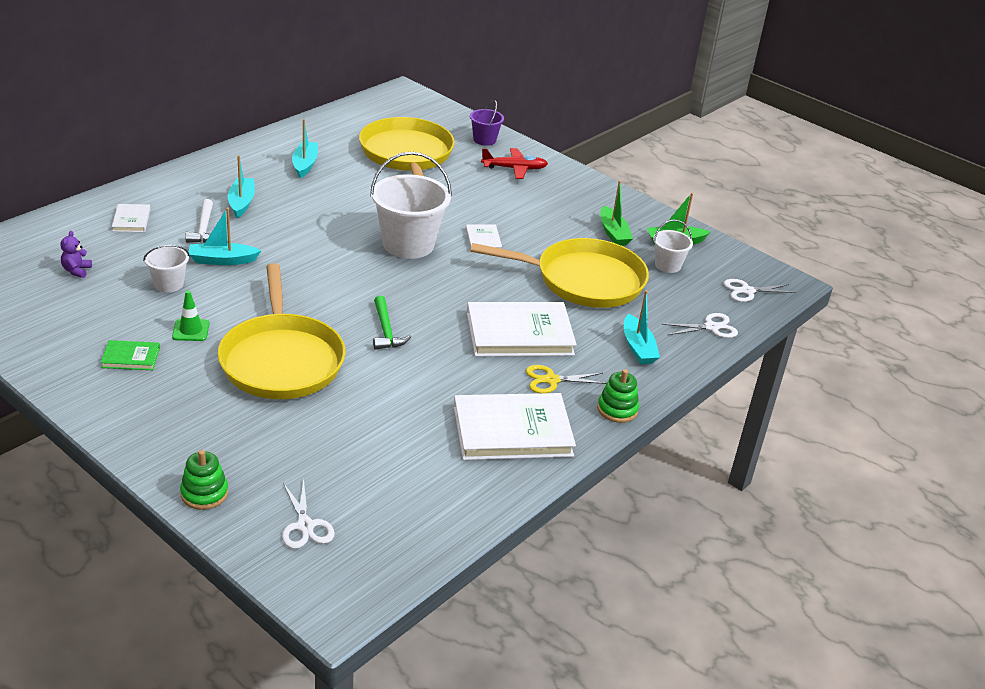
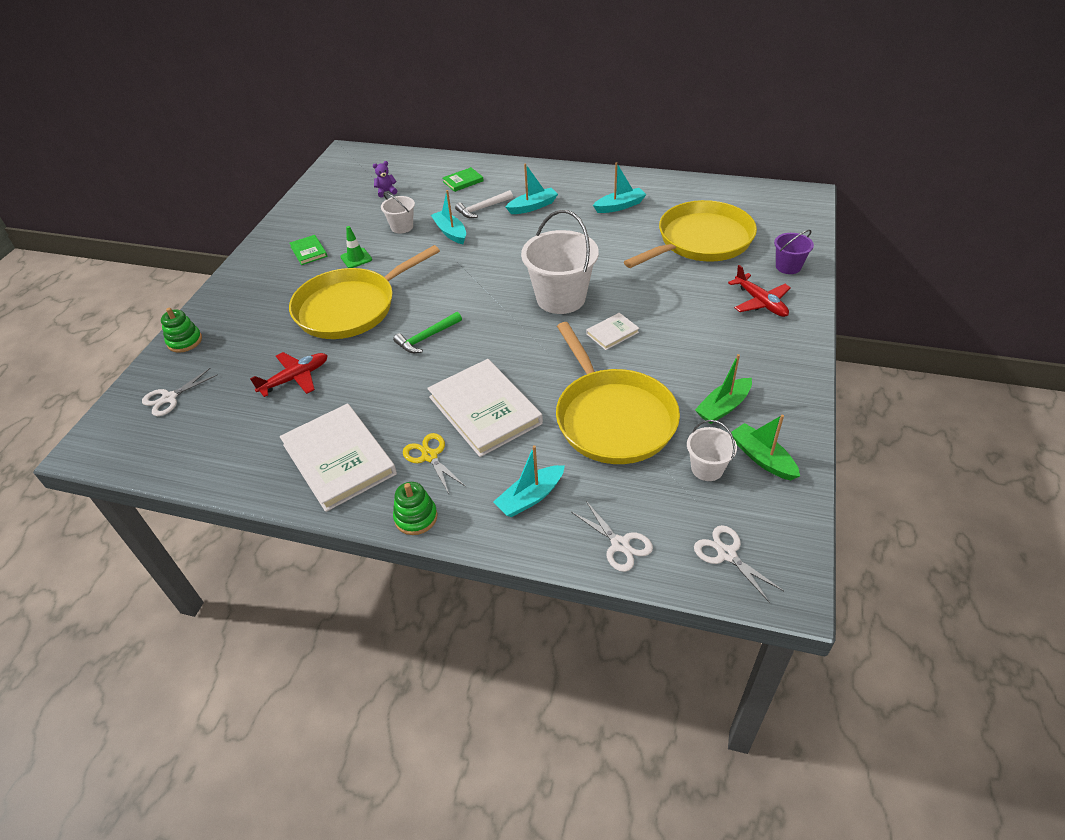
camera: 70 degrees right, 10 degrees up
(131, 220) = (463, 181): white book -> green book
(364, 427) = (295, 378): none -> red plane

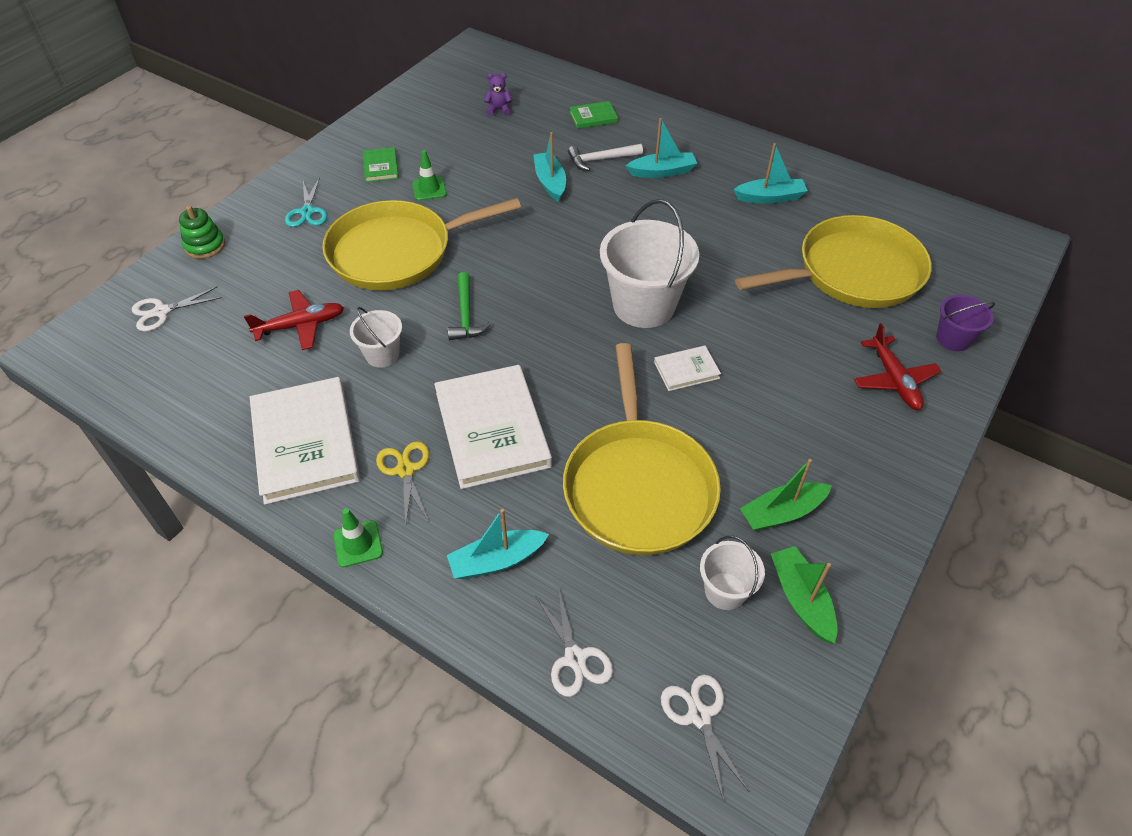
camera: 15 degrees right, 5 degrees up
(262, 297) = (307, 212): none -> turquoise scissors
(402, 227) = (497, 161): white bucket -> white bucket (382, 355)
(416, 517) = (358, 544): green stacking toy -> green traffic cone
(427, 337) = (466, 314): green hammer -> green hammer turned 75 degrees counterclockwise

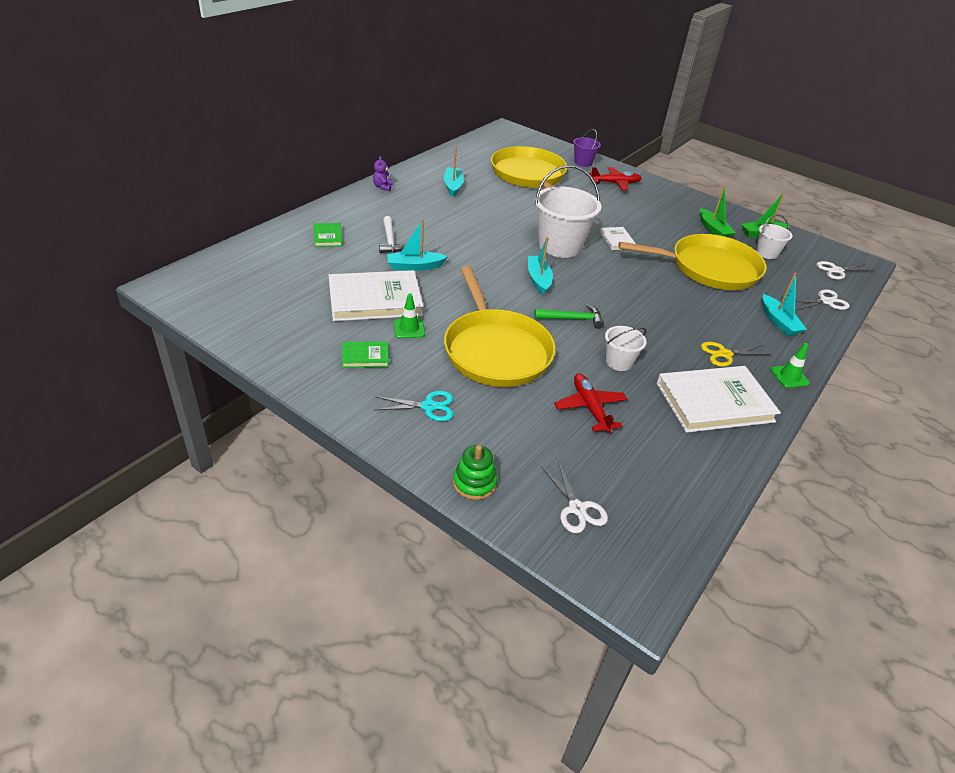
camera: 90 degrees left, 10 degrees down
(492, 429) = (680, 316): white book -> white book (375, 300)
(499, 110) = (294, 281): purple teddy bear -> purple teddy bear (382, 187)
(662, 172) = (413, 218): turquoise boat -> turquoise boat (538, 279)

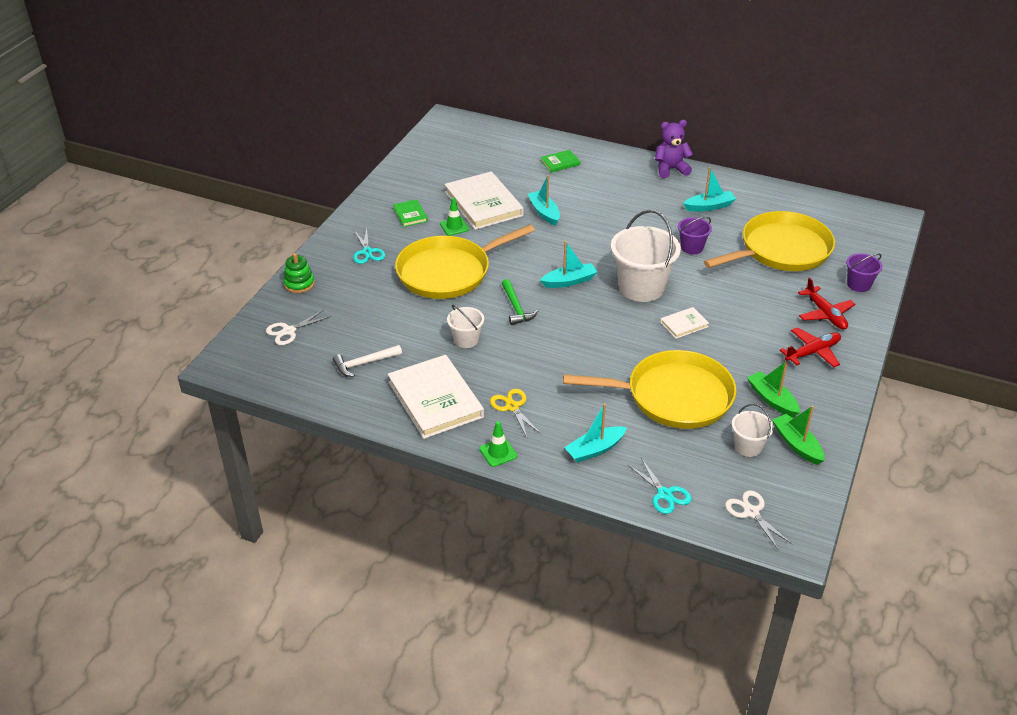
camera: 80 degrees right, 0 degrees up
(382, 187) = (670, 169): purple teddy bear -> purple teddy bear, size x1.75
(390, 240) = (577, 193): white hammer -> white hammer (364, 363)
(510, 209) = (692, 247): none -> purple bucket
(590, 408) = (398, 328): red plane -> red plane (812, 352)
(709, 268) = (673, 396): yellow pan -> yellow pan turned 75 degrees counterclockwise
(713, 230) = (772, 399): green boat -> green boat turned 90 degrees clockwise
(825, 301) = (664, 494): white scissors -> turquoise scissors

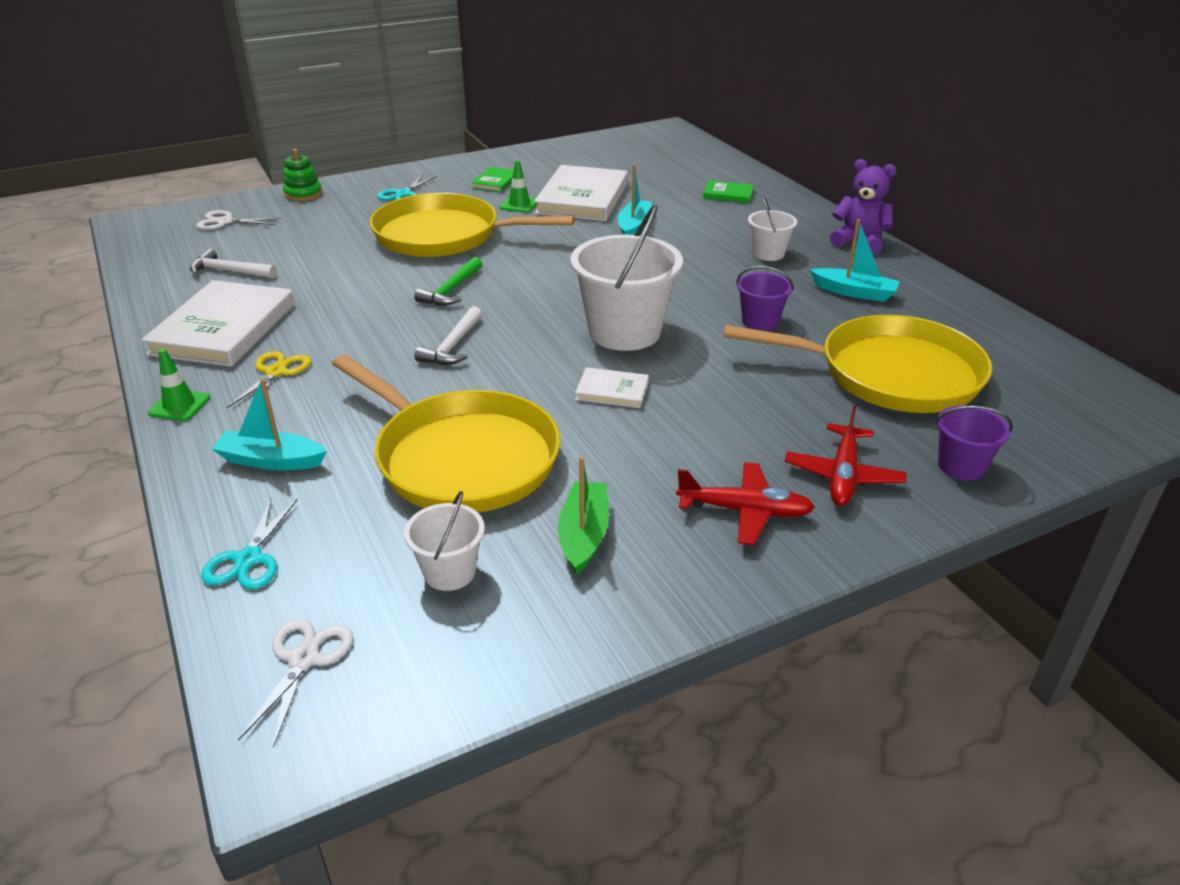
camera: 40 degrees right, 5 degrees down
(466, 340) = (351, 294): white bucket -> white bucket (768, 253)
(569, 281) = (551, 292): turquoise boat -> none
(573, 341) = (453, 345): none -> white hammer
(797, 444) = (521, 614): green boat -> none

